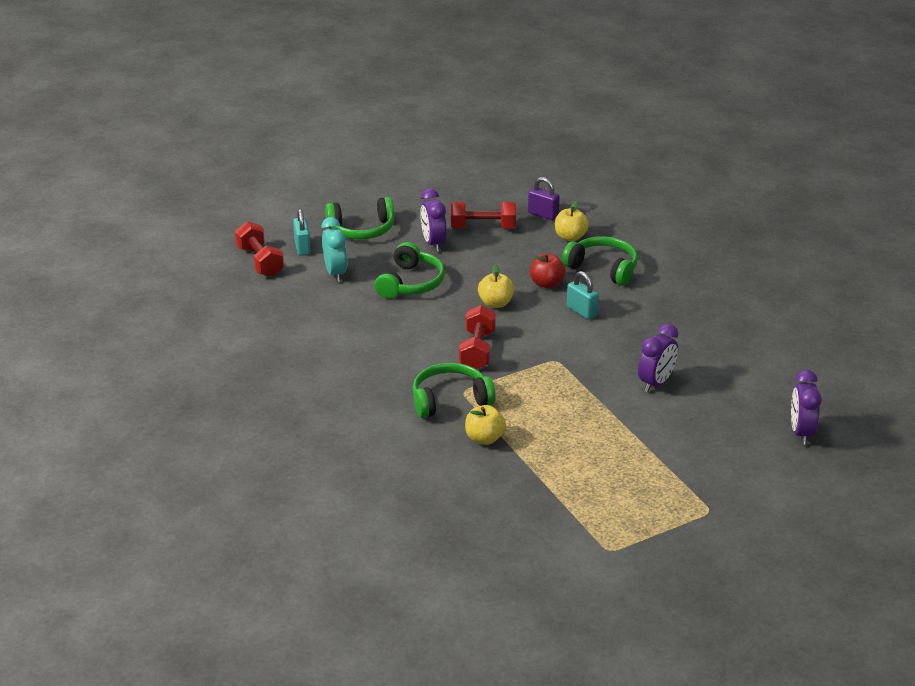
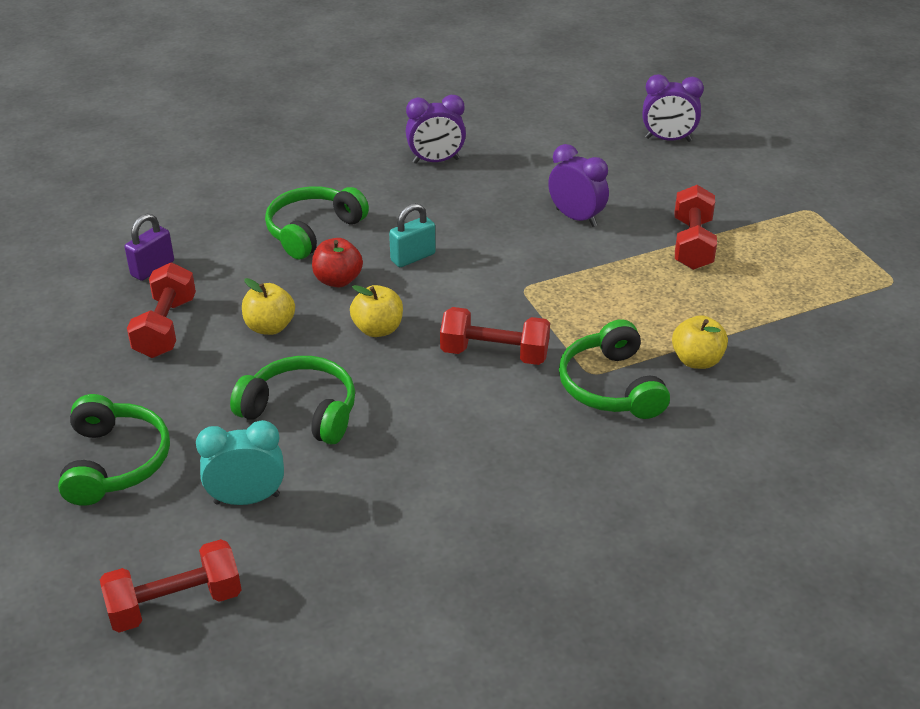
camera: 85 degrees left, 5 degrees up
(302, 248) = (147, 542): turquoise padlock -> none
(433, 243) = (192, 381): purple clock -> purple clock (436, 161)
(570, 237) = (224, 250): yellow apple -> yellow apple (270, 327)
(635, 441) = (692, 244): none -> red dumbbell

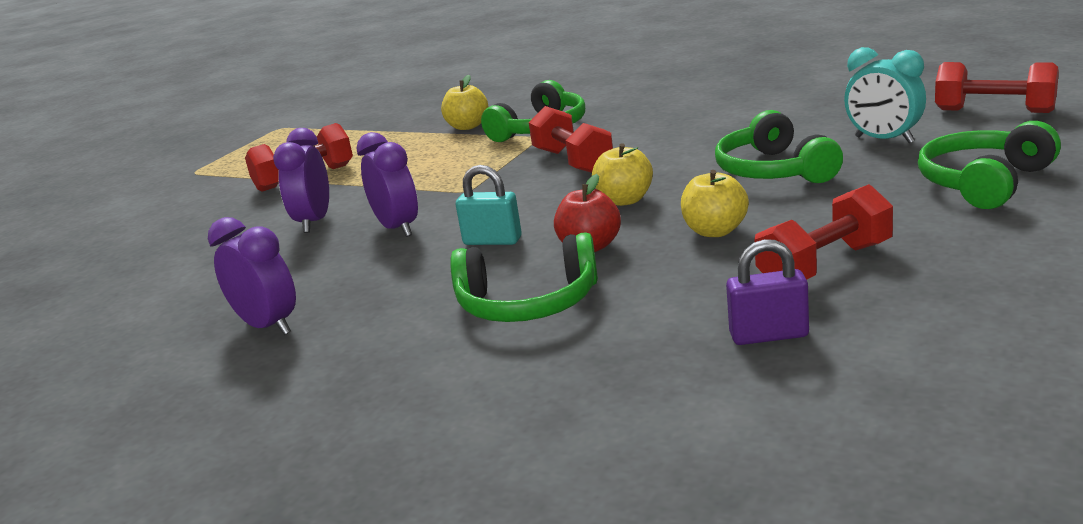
camera: 125 degrees left, 15 degrees down
(668, 139) = (93, 254): purple clock -> purple clock (398, 228)

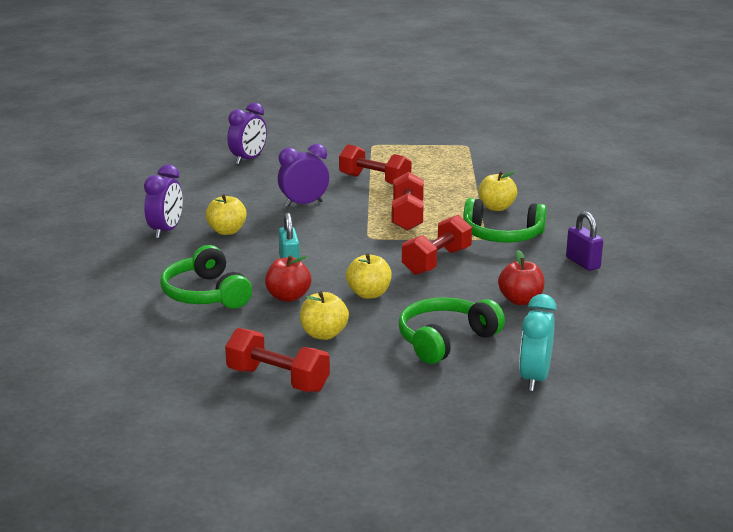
camera: 60 degrees right, 0 degrees up
(332, 278) = (227, 231): none -> yellow apple
(398, 228) = (301, 231): purple clock -> purple clock (248, 160)
(704, 133) = (520, 300): none -> red apple
(769, 335) = (177, 373): purple padlock -> purple padlock (583, 263)
(983, 182) = (449, 430): green headphones -> none
(994, 111) = (637, 426): red dumbbell -> red dumbbell (407, 217)

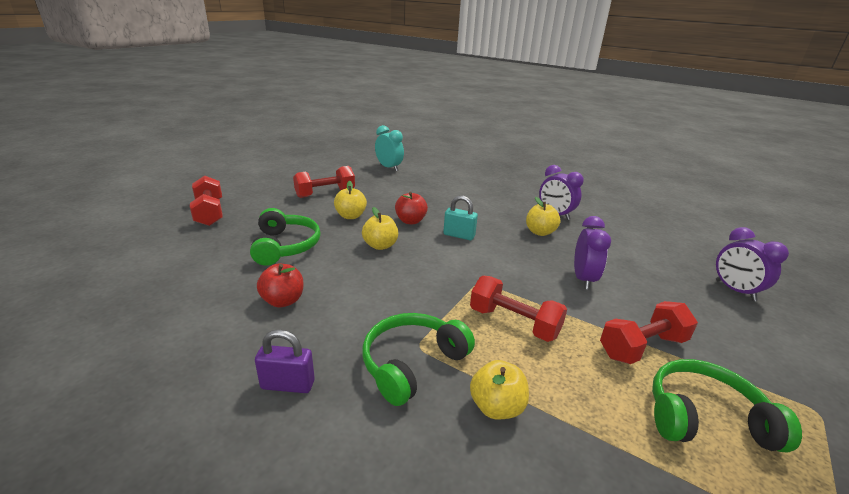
camera: 120 degrees right, 5 degrees up
(205, 294) = (443, 202): green headphones -> green headphones (705, 417)
(436, 261) = (398, 294): red dumbbell -> red dumbbell (209, 213)
(534, 379) = (197, 254): turquoise clock -> turquoise clock (389, 168)

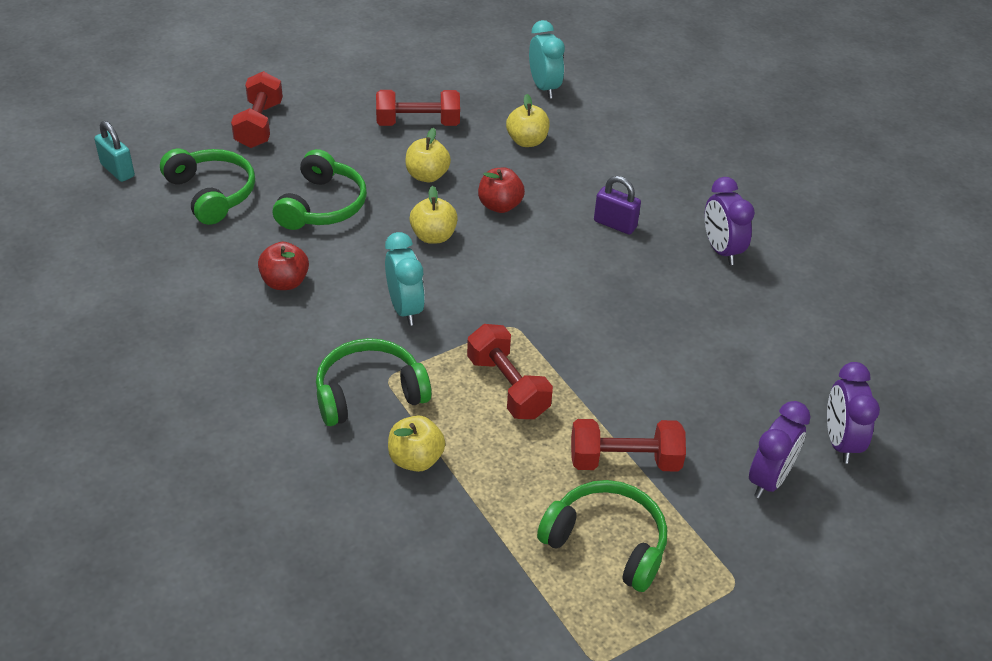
camera: 25 degrees right, 15 degrees up
(187, 258) = (212, 193): none -> green headphones
(288, 385) = (248, 374): purple padlock -> purple padlock (615, 224)
(394, 293) = (405, 308): none -> turquoise clock
(459, 235) = (546, 248): turquoise padlock -> turquoise padlock (117, 170)
(540, 232) = (665, 274): yellow apple -> yellow apple (527, 141)
(583, 279) = (648, 361): purple clock -> purple clock (769, 479)

